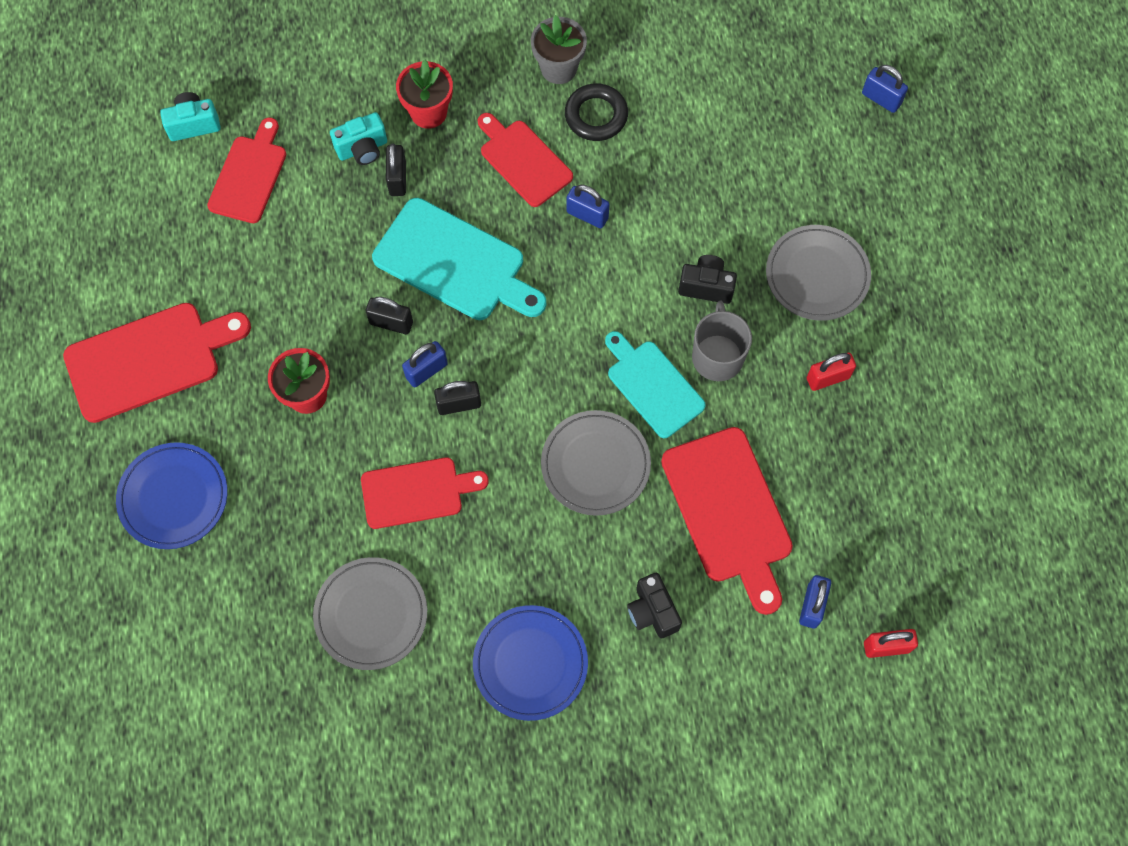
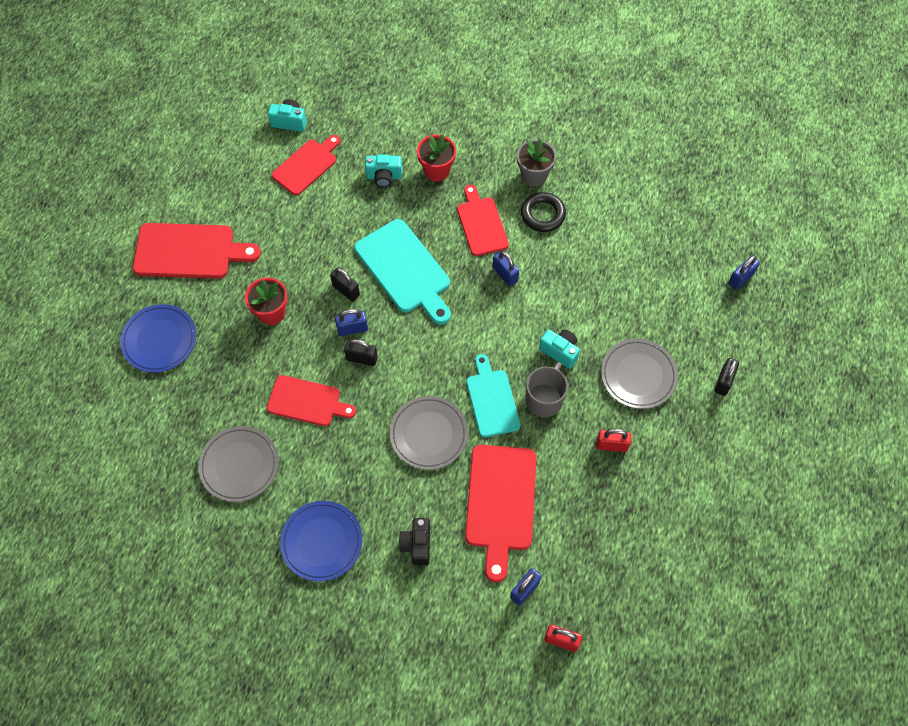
camera: 25 degrees right, 5 degrees down
(397, 179) = (396, 203): black padlock -> black padlock (723, 382)
(706, 286) = (560, 351): black camera -> turquoise camera
(881, 99) = (740, 278): blue padlock -> blue padlock turned 75 degrees clockwise

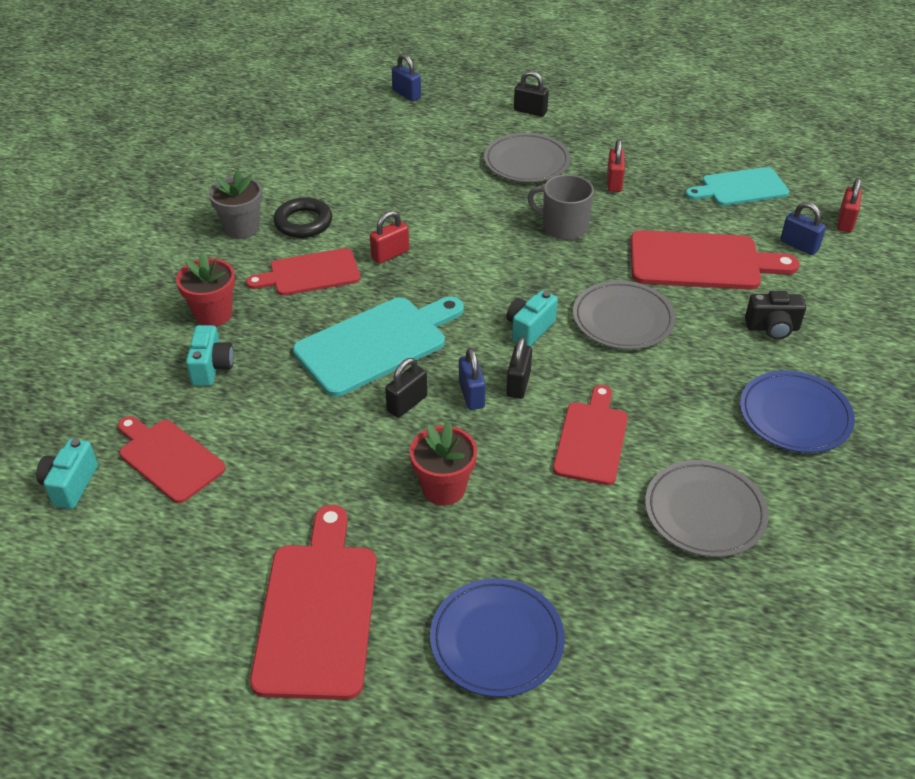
camera: 90 degrees left, 20 degrees down
(492, 400) = (569, 267): turquoise cutting board -> turquoise cutting board (740, 188)
(505, 274) = (390, 254): blue padlock -> red padlock
(560, 351) = (499, 214): turquoise camera -> turquoise camera (529, 329)

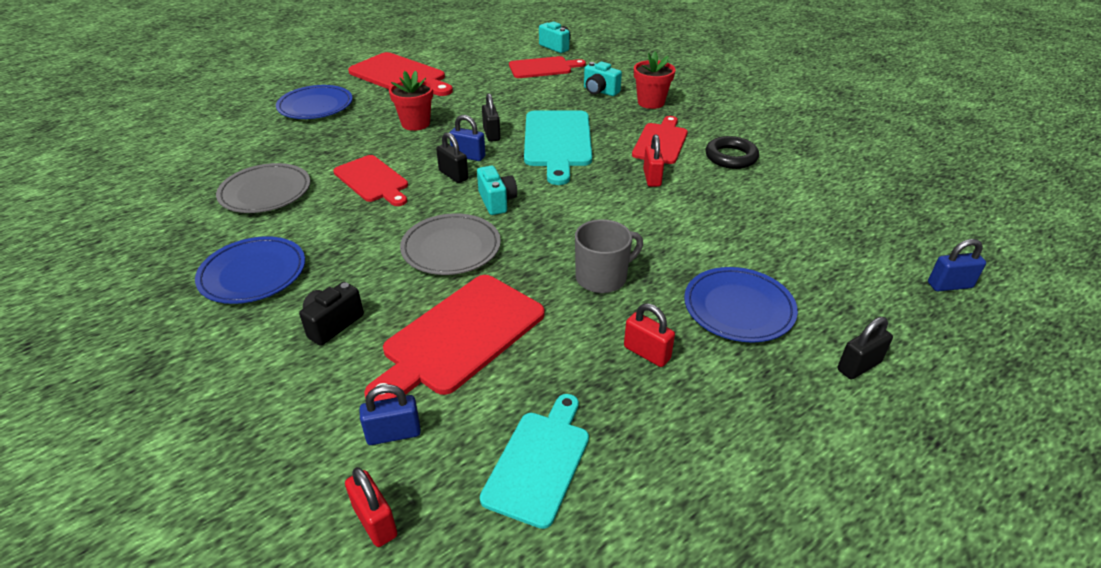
camera: 125 degrees right, 5 degrees down
(242, 228) = (744, 133): grey flower pot -> none
(526, 162) = (738, 308): grey plate -> blue plate

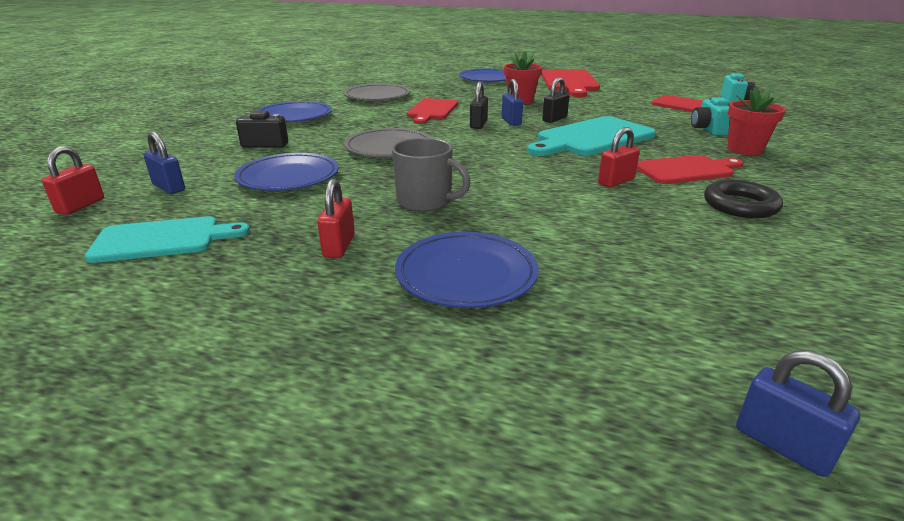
camera: 55 degrees right, 10 degrees down
(459, 337) = (288, 177): red cutting board -> blue plate
(497, 201) = (469, 143): turquoise camera -> none
(859, 366) = (453, 385): black padlock -> none

